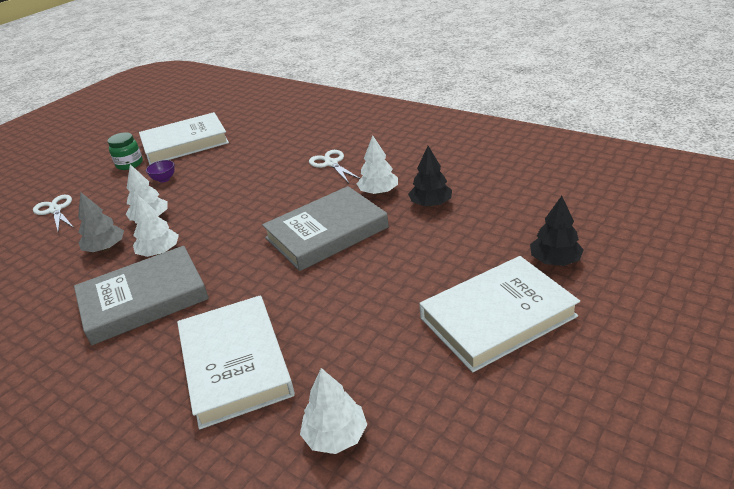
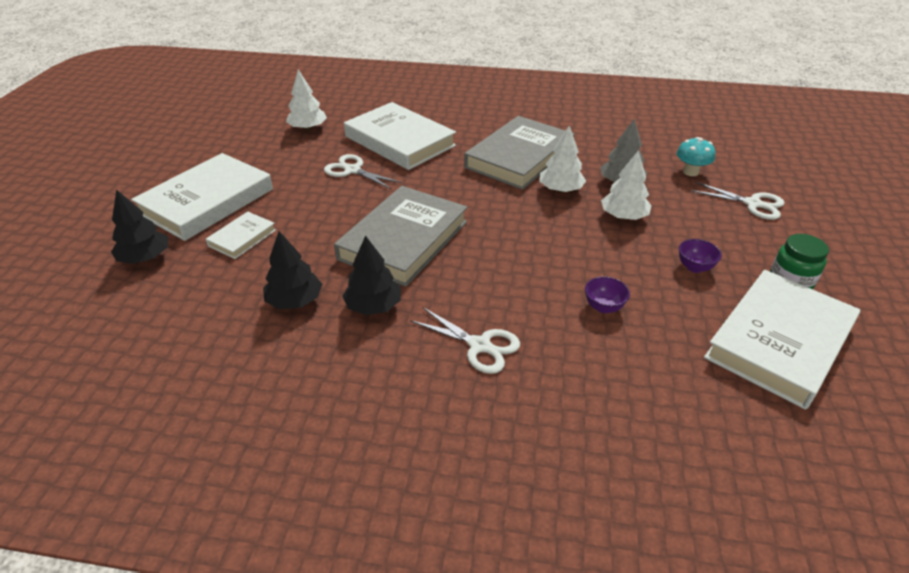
camera: 150 degrees right, 5 degrees up
(40, 246) = (690, 172): none -> turquoise mushroom
(244, 169) = (603, 307): none -> purple bowl
(321, 325) = (352, 170): none -> white scissors
(378, 192) = (373, 306): white tree -> black tree
(463, 263) = (242, 238): none -> white book

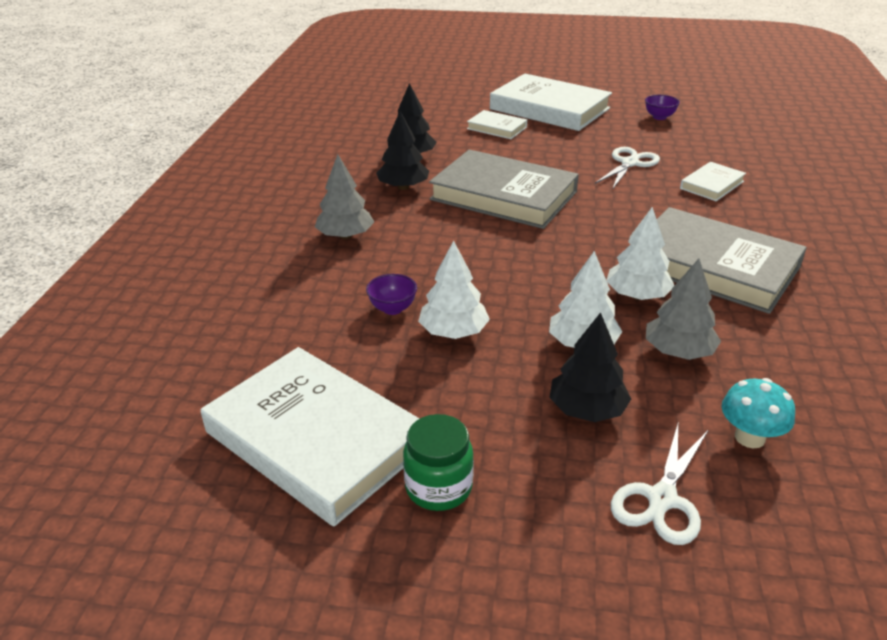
camera: 90 degrees right, 5 degrees down
(145, 258) = (466, 100): black tree -> black tree (587, 410)
(308, 128) = (711, 134): white tree -> white tree (453, 332)
(400, 141) = (712, 185): white book -> white book, size x0.48
(480, 346) = (345, 236): white scissors -> grey tree
(694, 267) = (468, 392): purple bowl -> purple bowl (659, 117)

